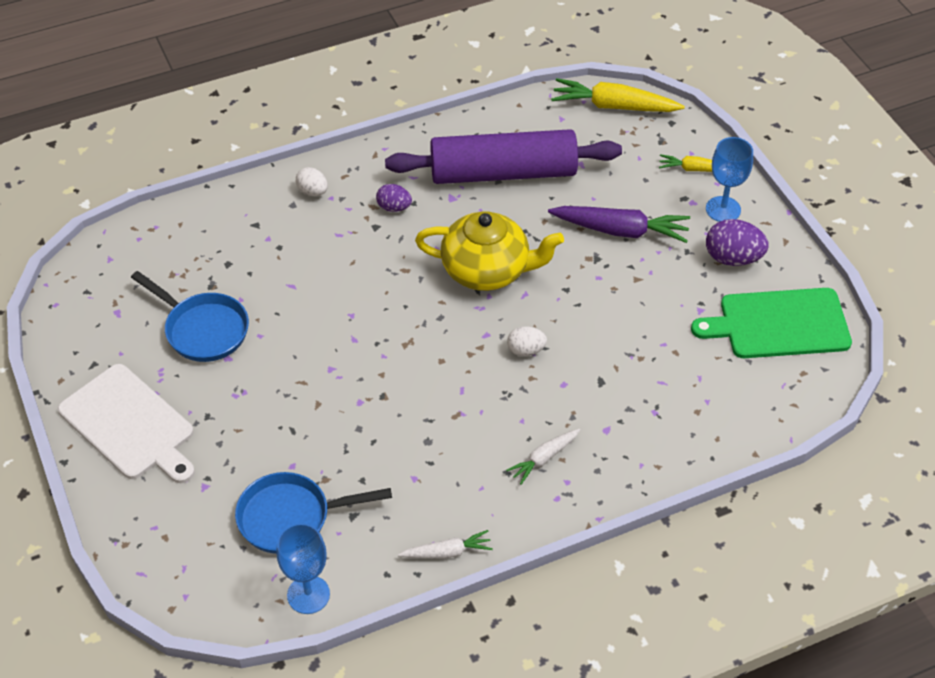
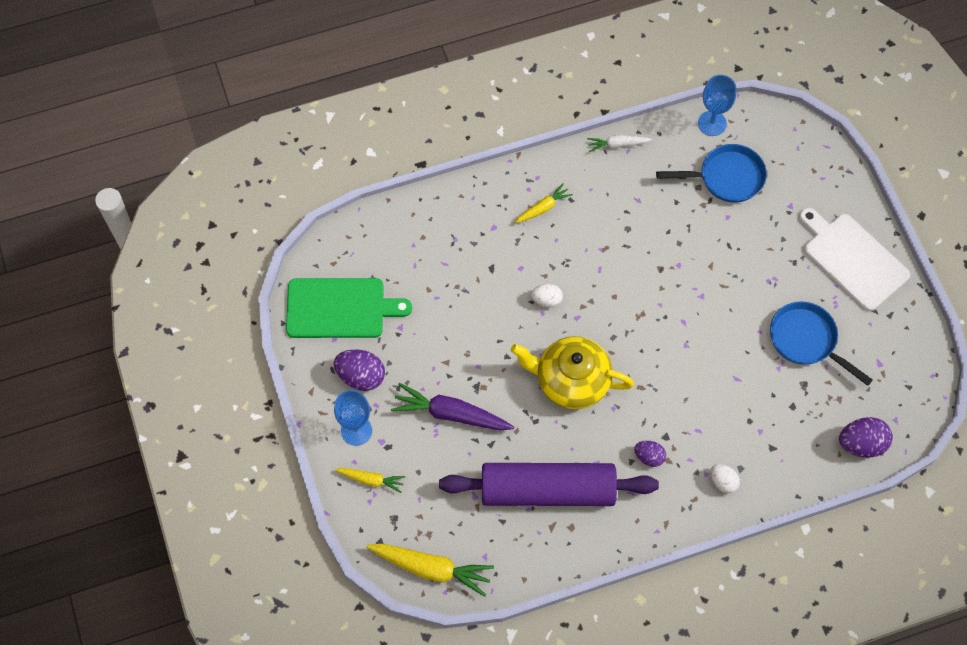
camera: 175 degrees left, 15 degrees up
(153, 234) = (861, 444): none -> purple egg
(544, 458) = (543, 208): white carrot -> yellow carrot

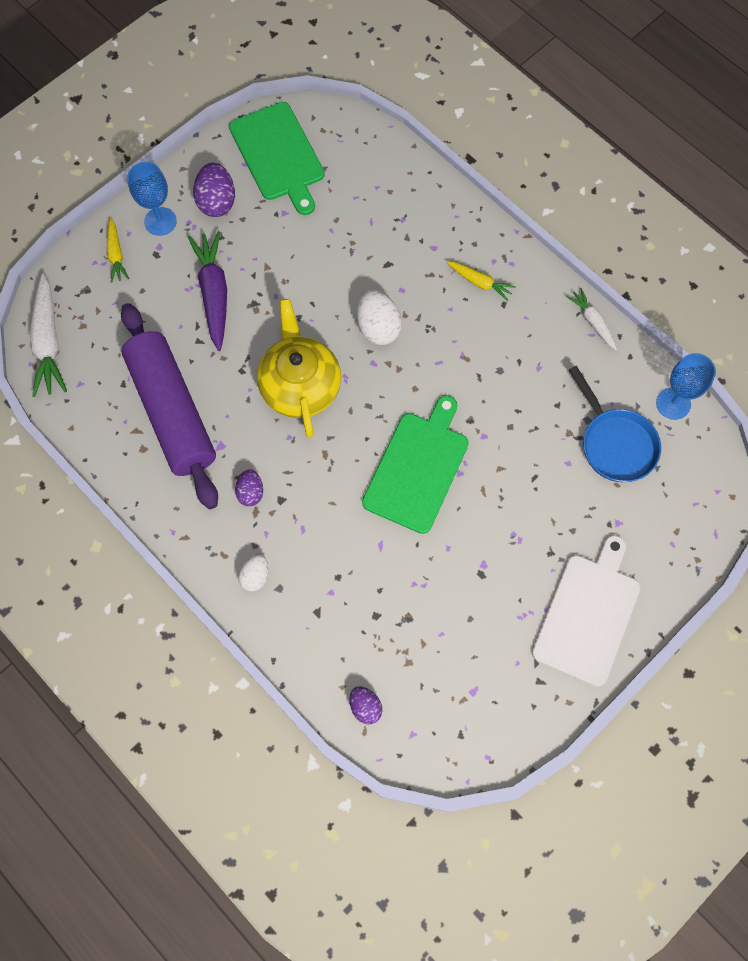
camera: 65 degrees right, 5 degrees up
(431, 568) = (49, 342): yellow carrot -> white carrot
(546, 300) = (378, 327): white egg -> white egg, size x1.63
(684, 324) = (418, 468): none -> green cutting board
(806, 340) = (462, 601): blue pan -> none
(861, 444) = (365, 707): purple egg -> purple egg, size x0.61

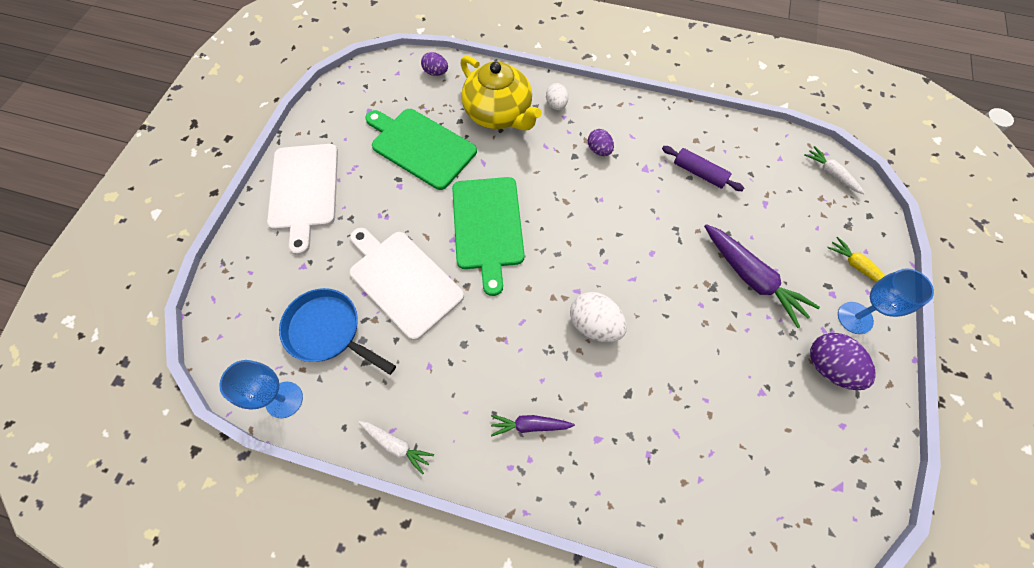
camera: 150 degrees right, 5 degrees down
(49, 342) = (831, 174): white carrot -> white carrot, size x0.56
(172, 412) = (699, 173): purple rolling pin -> purple rolling pin, size x0.43
(278, 155) = (822, 457): green cutting board -> green cutting board (421, 146)
(300, 385) = (622, 241): yellow teapot -> yellow teapot (499, 114)
(479, 282) = (530, 425): yellow carrot -> purple carrot
(526, 456) = (403, 281): none -> white cutting board

